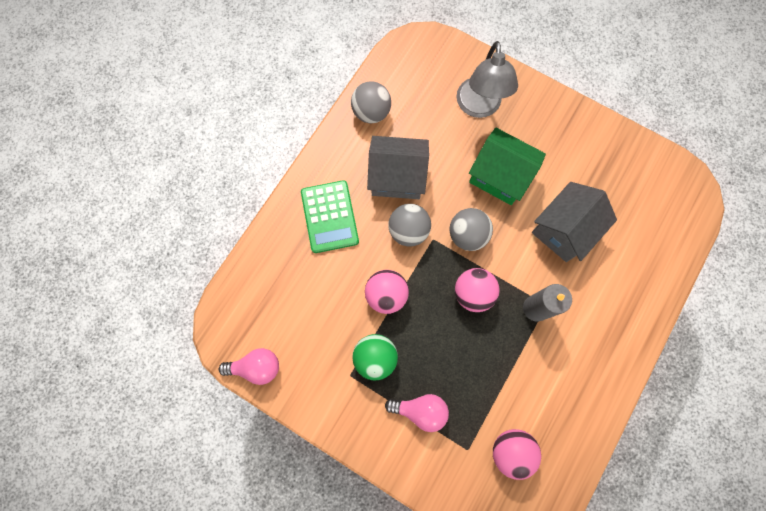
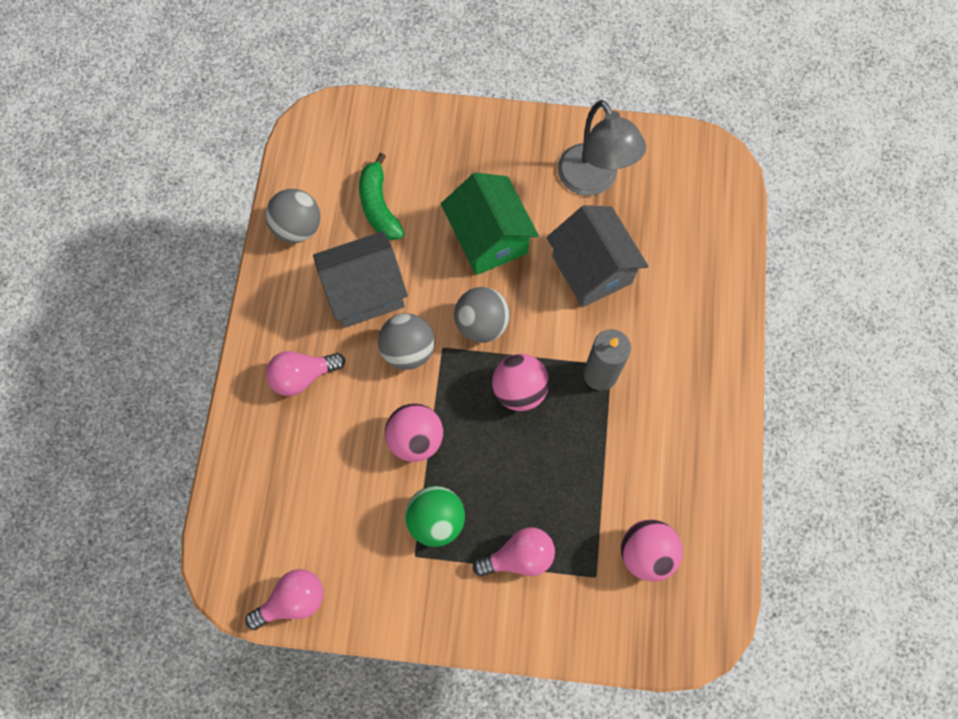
camera: 25 degrees left, 5 degrees down
(329, 217) = (302, 376): green calculator -> pink light bulb
(433, 120) = (379, 206): none -> green banana
(479, 107) = (427, 167): grey lamp -> grey lamp (593, 181)
(499, 176) = (488, 238): green house -> green house turned 60 degrees clockwise
(563, 230) = (591, 269): grey house -> grey house turned 45 degrees counterclockwise

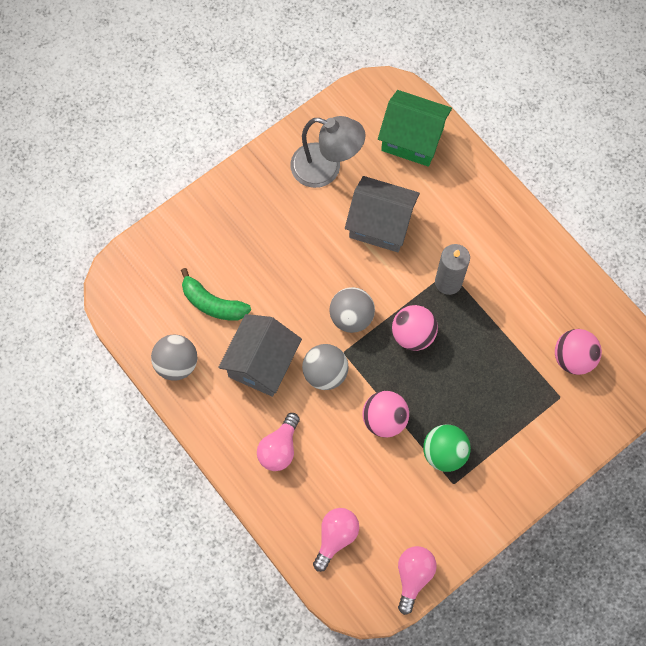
camera: 45 degrees left, 0 degrees up
(488, 238) = (301, 261): green house -> green house (412, 139)
(519, 557) = (510, 427): pink light bulb -> pink light bulb (336, 537)

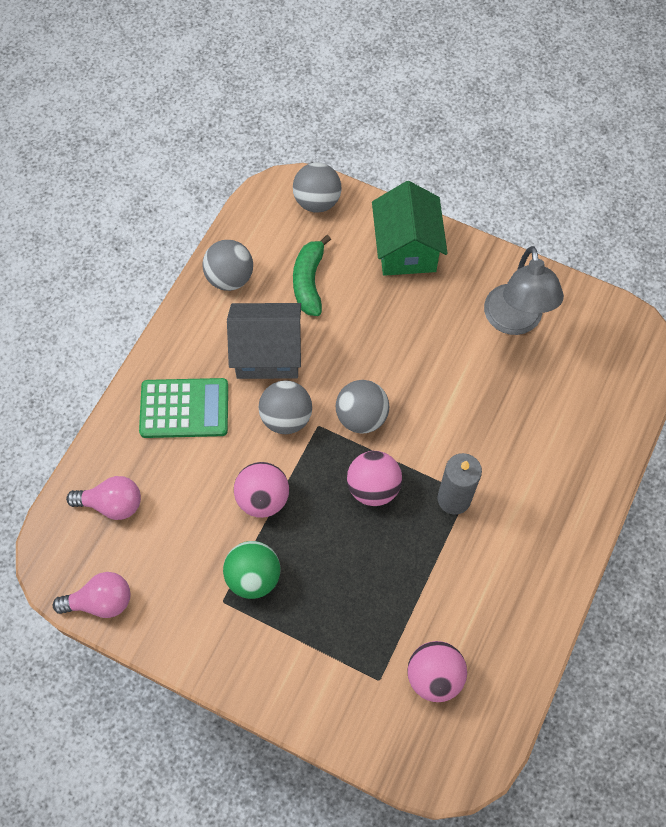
camera: 65 degrees right, 5 degrees down
(140, 264) = (317, 201): none -> grey ball
(279, 448) = (184, 409): pink light bulb -> green calculator
(380, 224) = (482, 401): grey house -> none
(412, 139) = (601, 391): green house -> green house (406, 249)

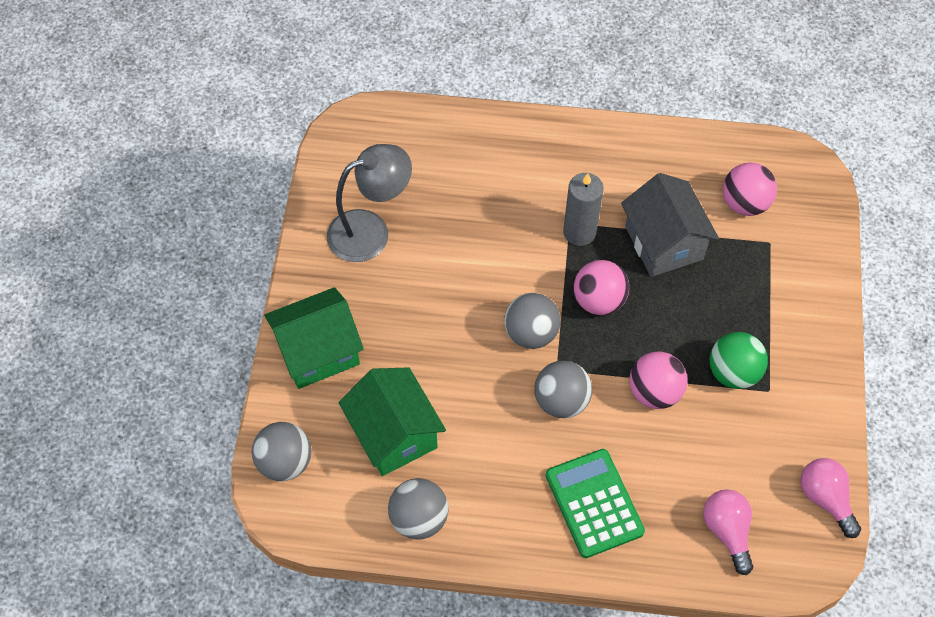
camera: 110 degrees left, 5 degrees down
(267, 353) = (497, 445): grey house -> grey house (664, 243)
(309, 282) = (394, 434): green banana -> green house

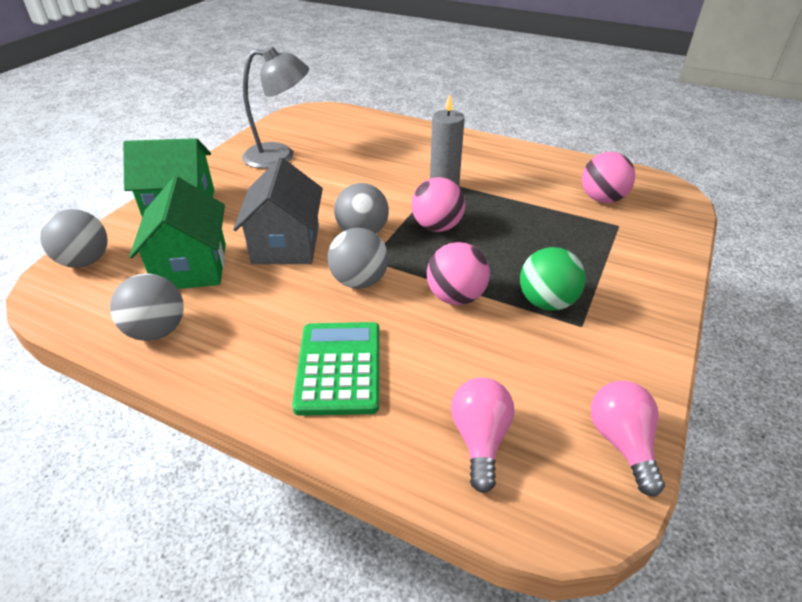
camera: 20 degrees right, 20 degrees down
(664, 243) = (516, 206): grey house -> grey house (286, 244)

